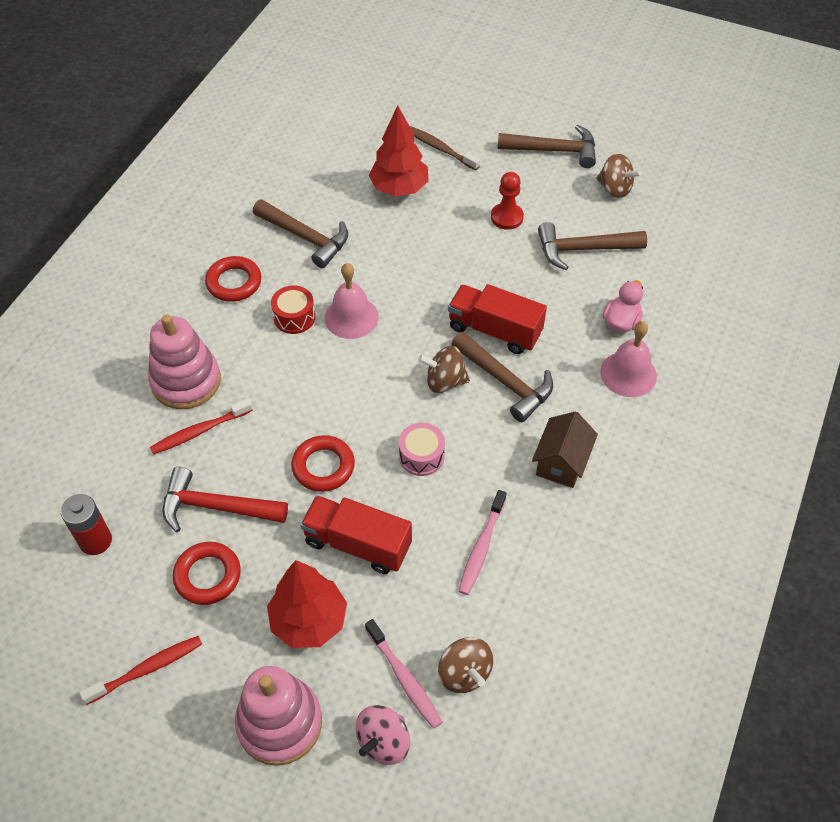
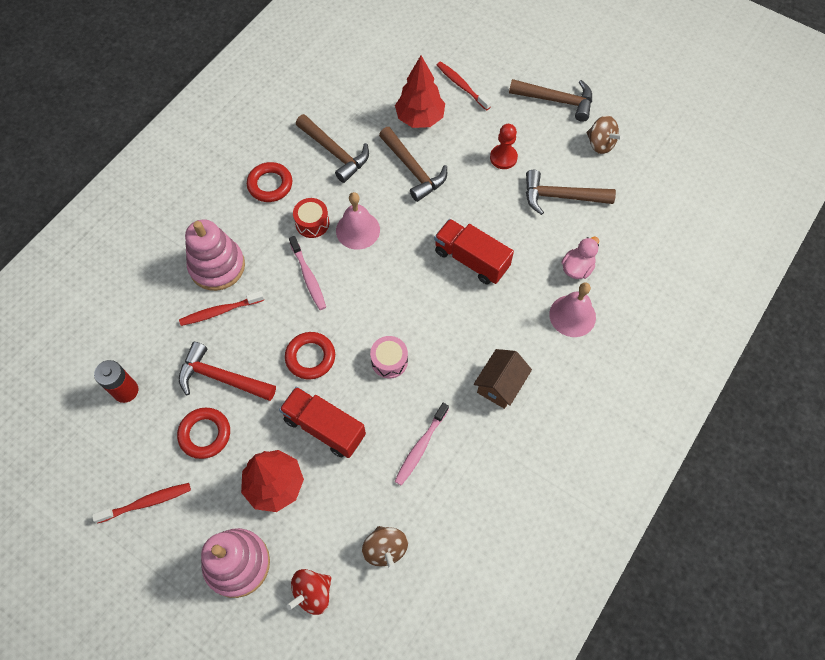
camera: 10 degrees right, 10 degrees up
(383, 742) = (312, 593): pink spinning top -> red spinning top
(404, 678) = (338, 544): pink toothbrush -> pink toothbrush (308, 276)
(441, 149) = (462, 86): brown toothbrush -> red toothbrush
(444, 381) = (421, 299): brown spinning top -> none
(505, 382) = (470, 307): brown hammer -> brown hammer (413, 169)

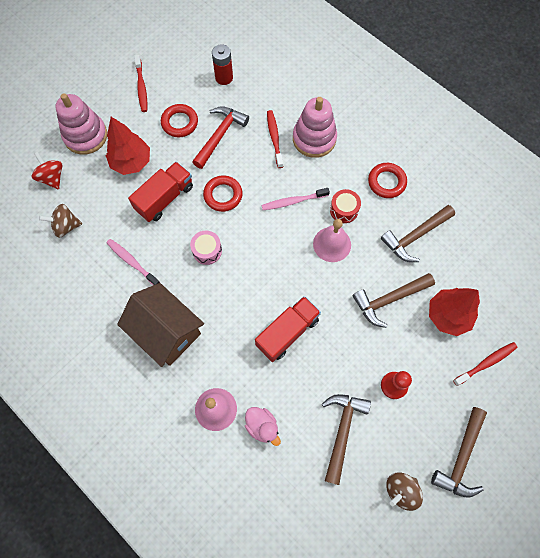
camera: 100 degrees right, 5 degrees up
(500, 385) = (166, 332): brown house -> brown house, size x1.65

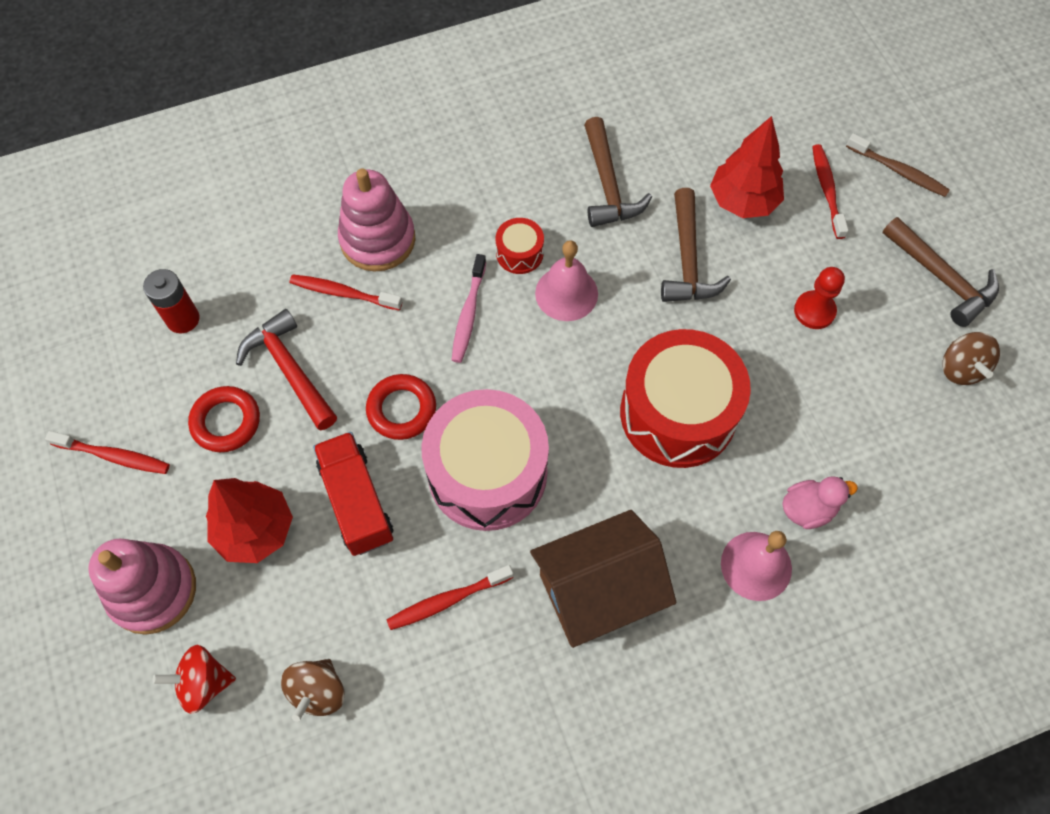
camera: 65 degrees left, 5 degrees down
(132, 262) = (448, 600): pink toothbrush -> red toothbrush
(207, 251) = (487, 473): pink drum -> pink drum, size x2.28
(287, 332) = (678, 413): red truck -> red drum
(342, 431) = (854, 405): brown hammer -> none
(386, 182) = (505, 180): red ring -> none
(528, 403) = (898, 171): none -> brown toothbrush

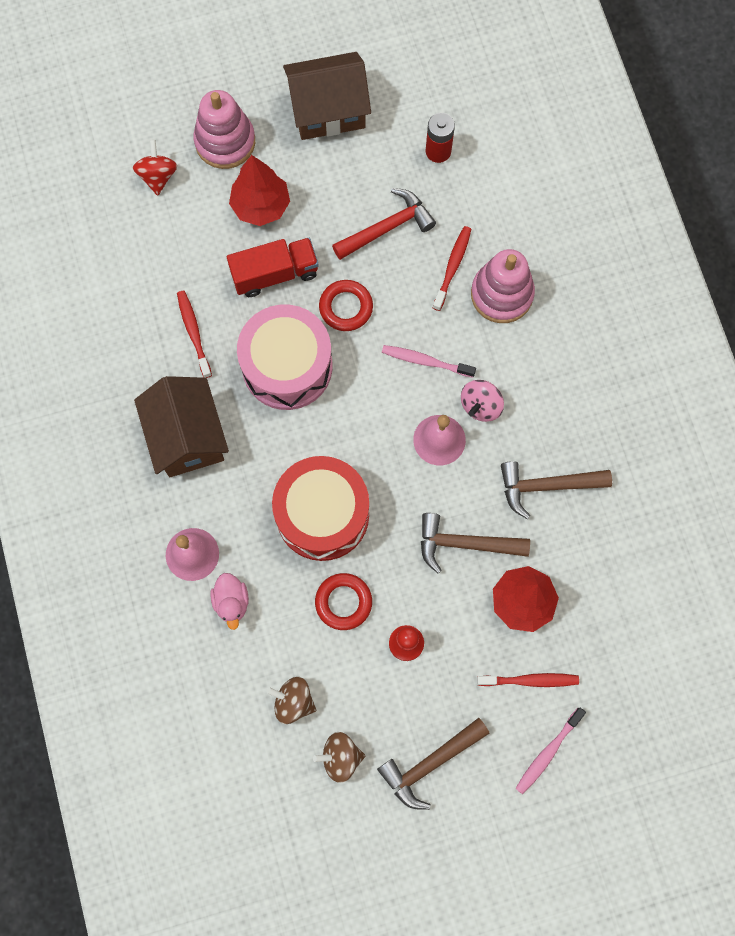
camera: 95 degrees right, 10 degrees up
(113, 456) = (328, 110): red toothbrush -> brown house
(226, 422) = (348, 184): red ring -> red ring (343, 602)
(318, 692) = (142, 247): brown spinning top -> brown spinning top (293, 701)
(519, 253) = (480, 405): red drum -> pink spinning top
(898, 171) = (548, 752): brown toothbrush -> pink toothbrush

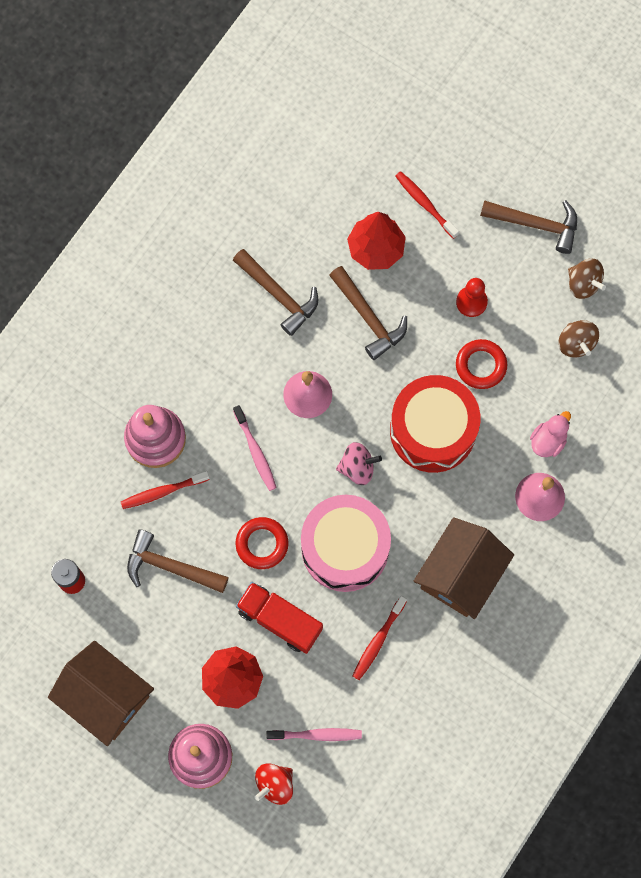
camera: 130 degrees left, 0 degrees up
(387, 227) = (170, 567): red hammer -> brown hammer
(480, 405) = (257, 386): pink spinning top -> pink spinning top (357, 467)
(548, 752) = (462, 158): pink toothbrush -> pink toothbrush (316, 735)

